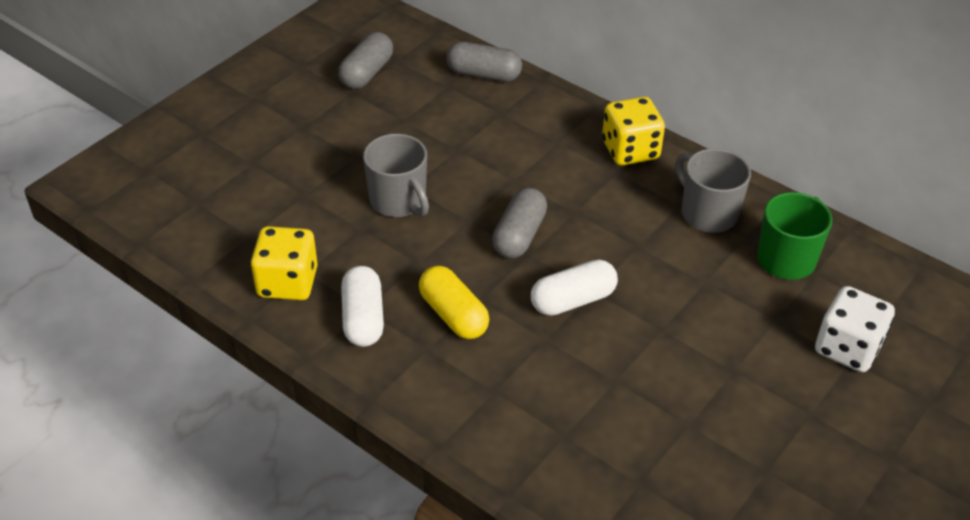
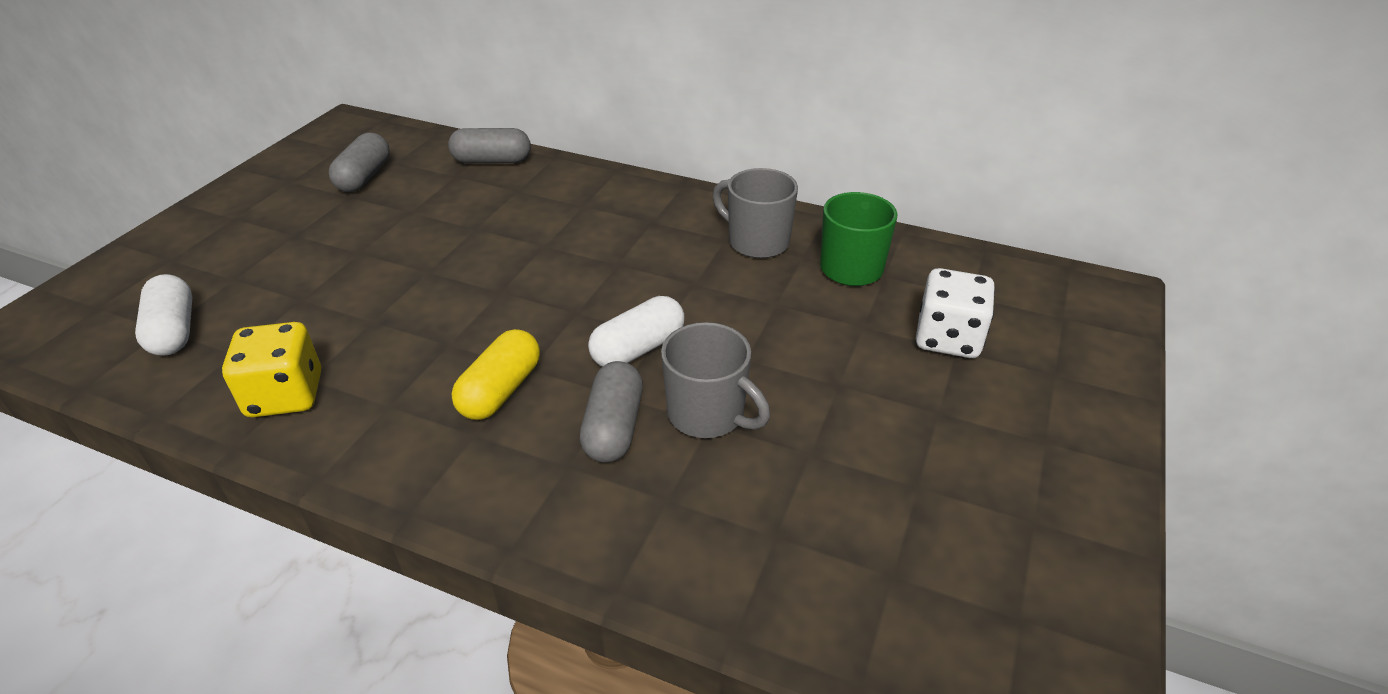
camera: 15 degrees left, 5 degrees down
(363, 318) = (388, 416): white capsule -> white capsule (174, 331)
(399, 201) = (416, 287): grey mug -> grey mug (708, 414)
(453, 315) = (501, 390): yellow capsule -> yellow capsule turned 75 degrees clockwise
(519, 235) = (561, 296): grey capsule -> grey capsule (613, 427)
(630, 150) = (660, 201): yellow dice -> none

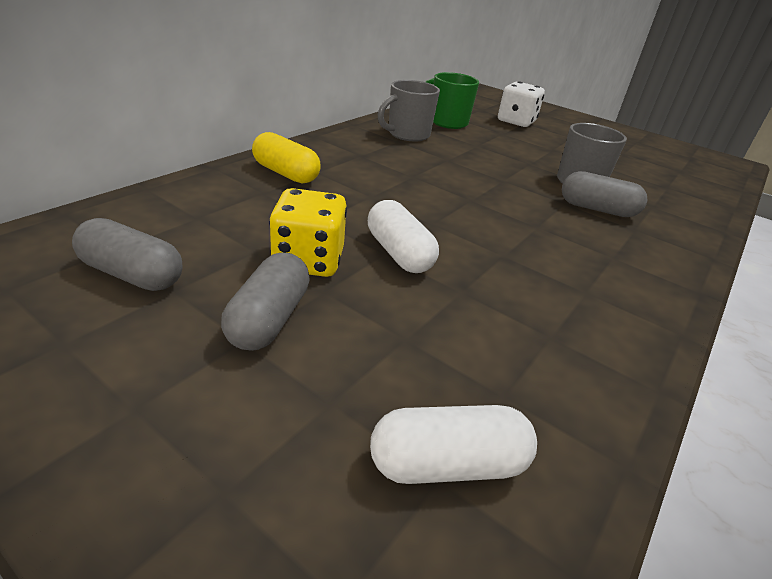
camera: 80 degrees left, 5 degrees down
(285, 395) = (579, 352): yellow dice -> yellow dice (308, 260)
(492, 161) = (187, 194): grey capsule -> grey capsule (269, 319)
(501, 390) = (564, 240): yellow capsule -> yellow capsule (286, 173)
(638, 348) = (518, 188): white capsule -> white capsule (399, 253)

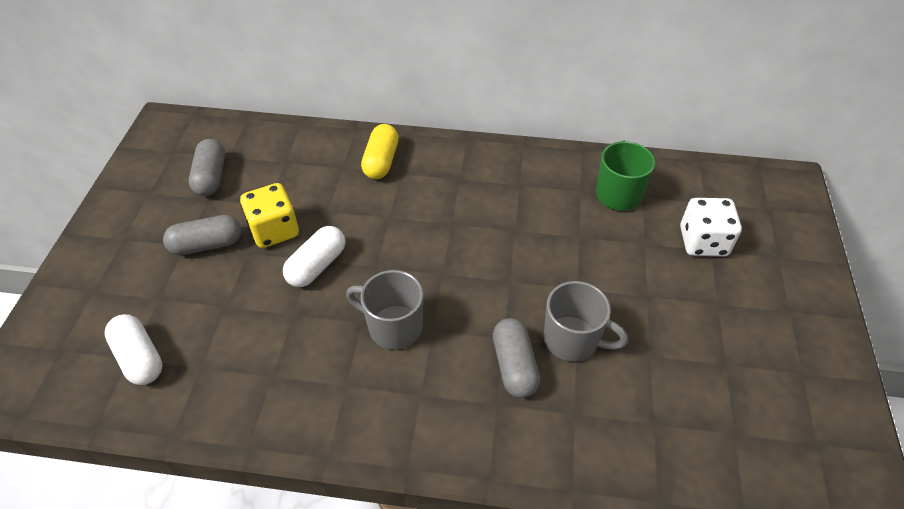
camera: 65 degrees right, 15 degrees up
(407, 134) = (543, 183): grey mug -> grey mug (393, 327)

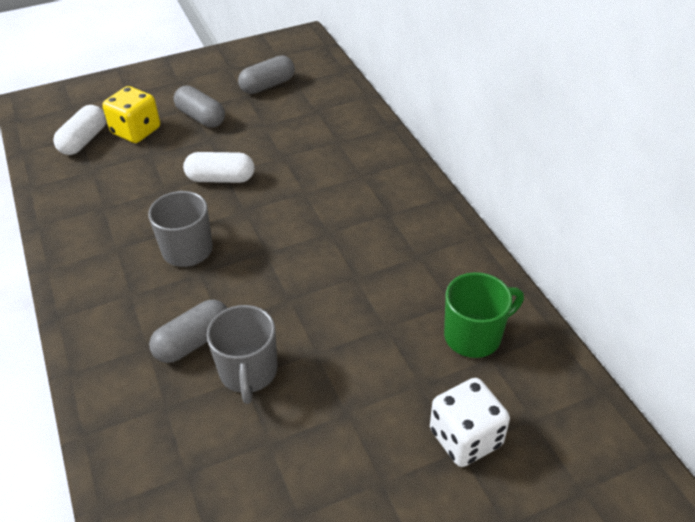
camera: 60 degrees right, 5 degrees down
(274, 230) = (240, 140): yellow dice -> yellow dice (136, 131)
(381, 161) = (365, 158): yellow capsule -> none

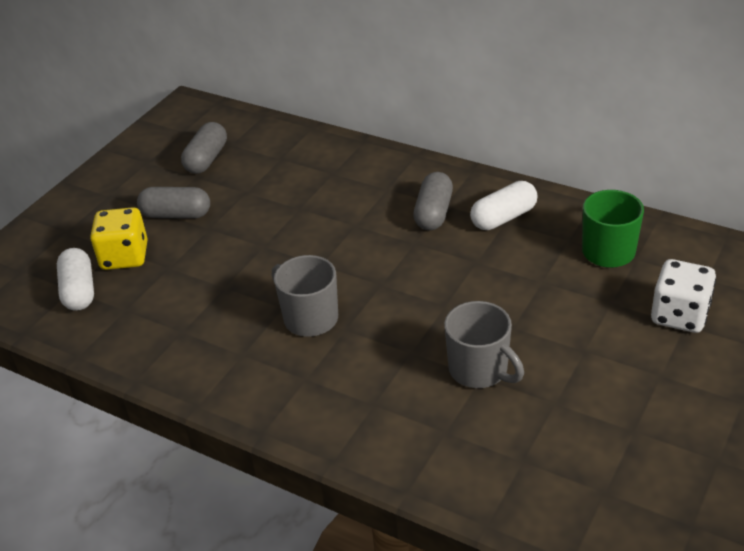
camera: 35 degrees left, 5 degrees down
(193, 342) = (408, 377): grey capsule -> grey capsule (433, 213)
(221, 179) = (265, 252): white capsule -> white capsule (503, 218)

